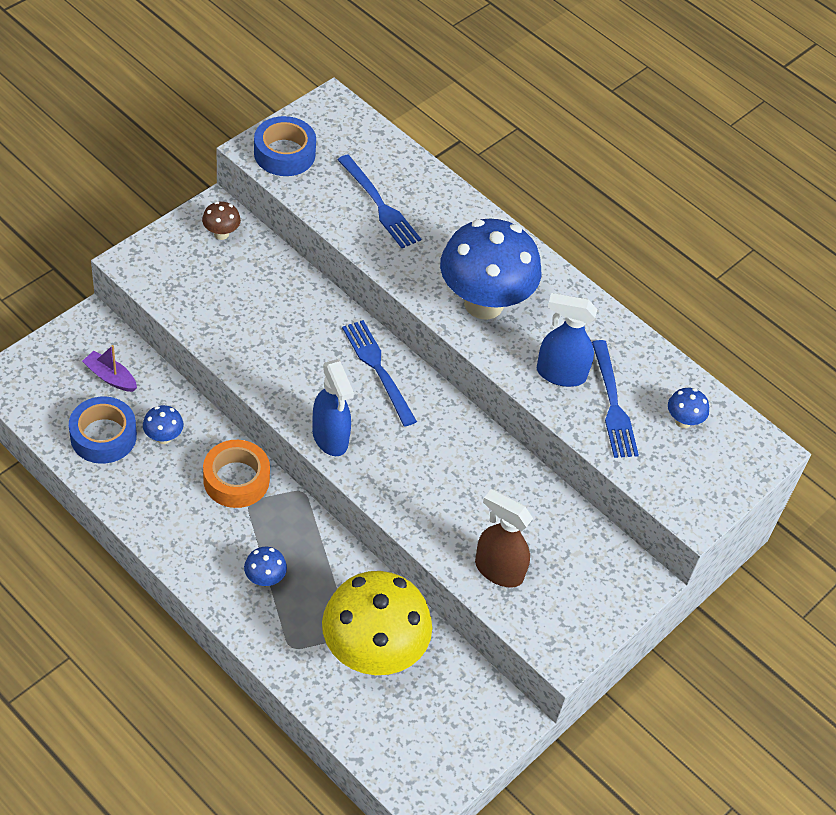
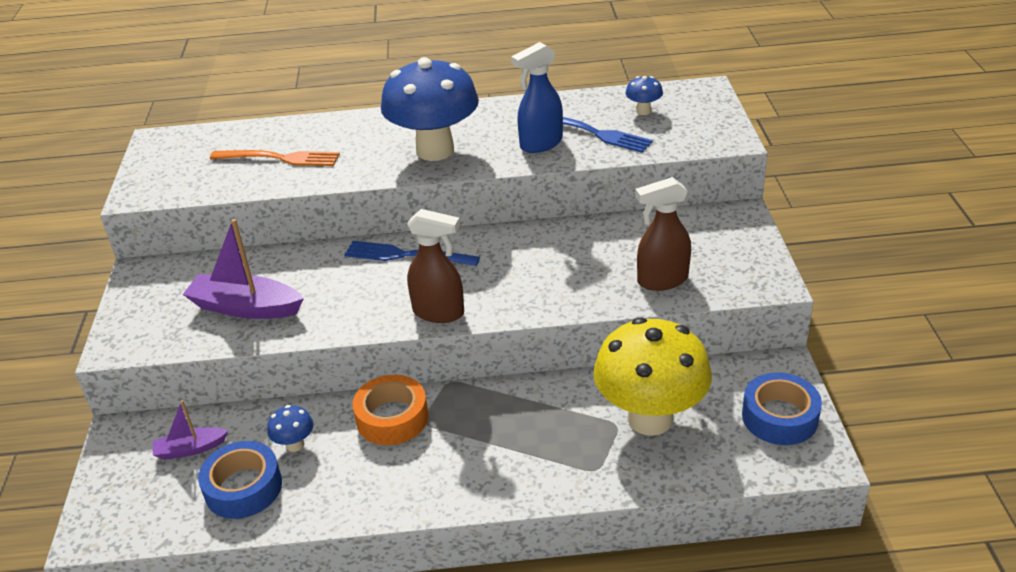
camera: 40 degrees left, 15 degrees down
(221, 234) = (167, 279): brown mushroom -> none
(233, 308) = (245, 307): none -> purple boat
(265, 579) = (510, 451): blue mushroom -> none
(284, 153) = (162, 182): blue tape -> blue tape (779, 417)
(330, 438) = (439, 312): blue spray bottle -> brown spray bottle
(380, 205) = (280, 158): blue fork -> orange fork

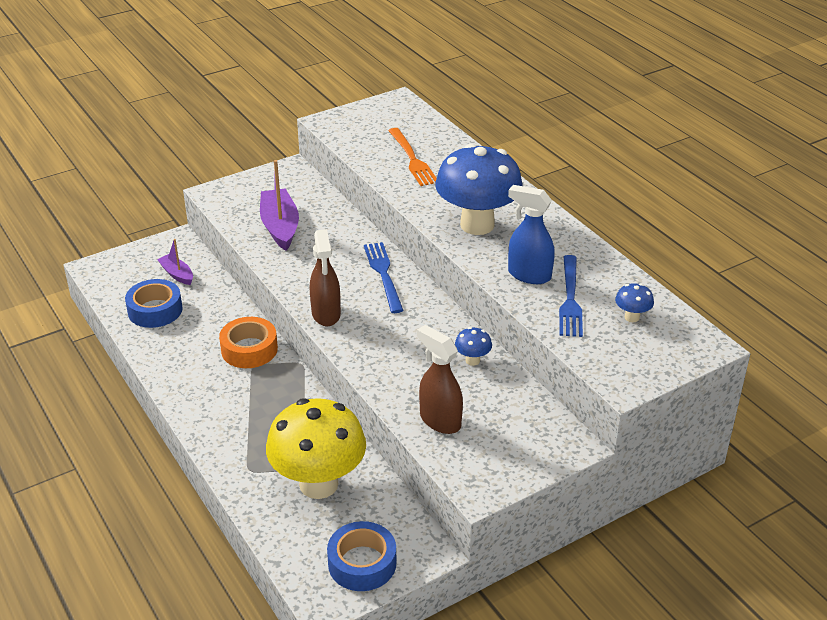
camera: 60 degrees right, 0 degrees up
(295, 445) = (202, 316): blue mushroom -> blue mushroom (472, 360)

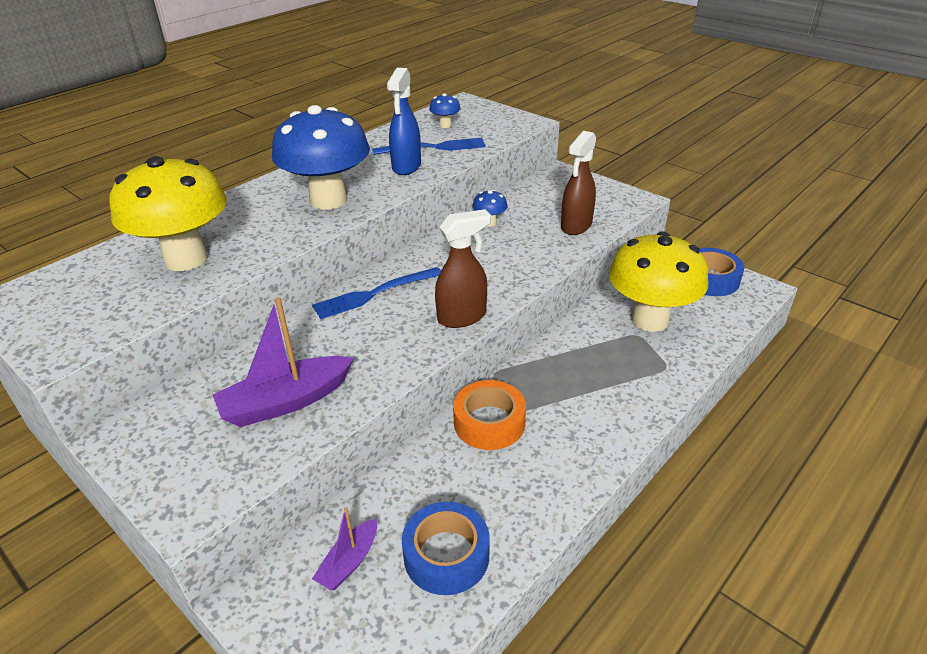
camera: 105 degrees left, 0 degrees up
(413, 159) = (186, 259): orange fork -> yellow mushroom

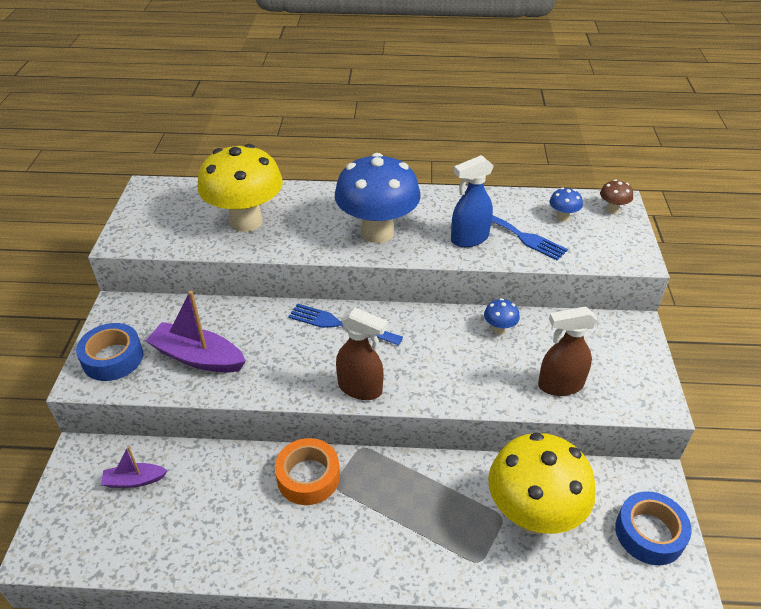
camera: 50 degrees right, 5 degrees up
(446, 555) = (172, 528): blue tape -> blue tape (113, 358)
(467, 107) = (612, 209): none -> brown mushroom

